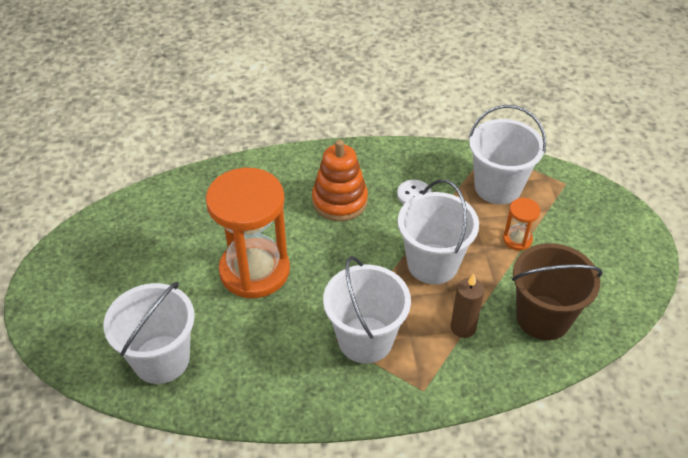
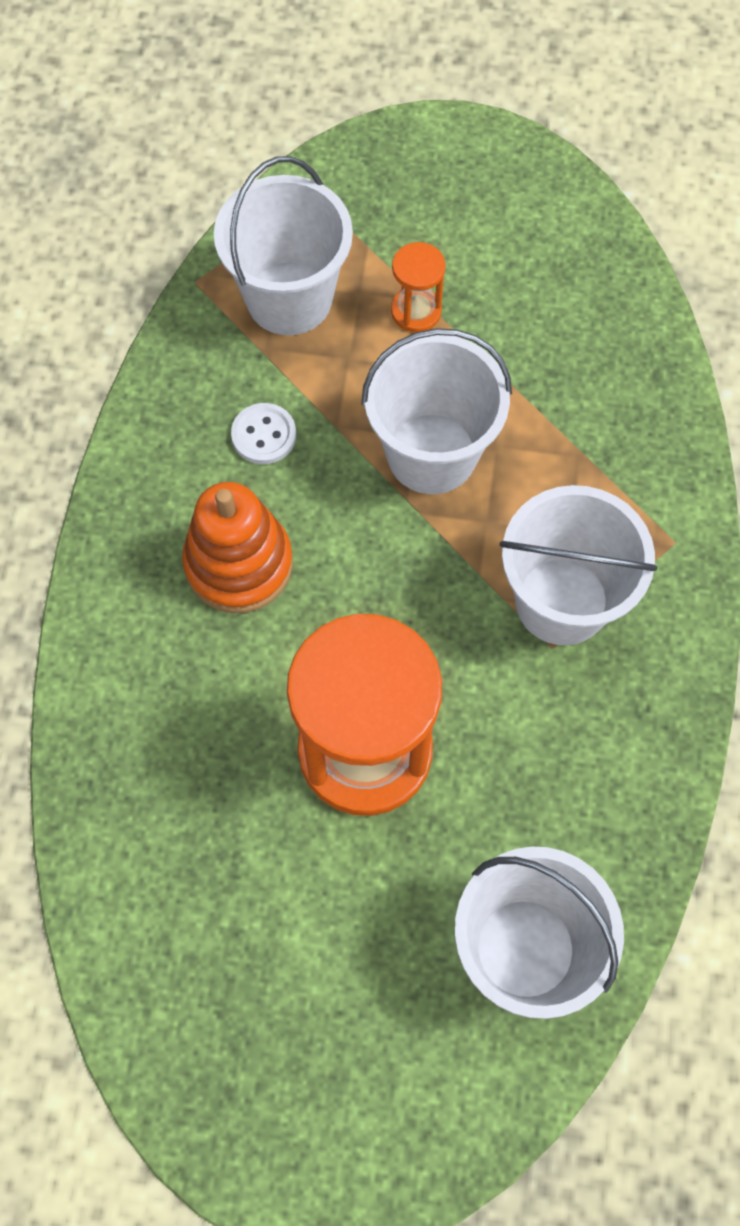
camera: 75 degrees left, 20 degrees up
(463, 327) = (572, 450): brown candle -> none
(543, 317) = (580, 332): brown bucket -> none

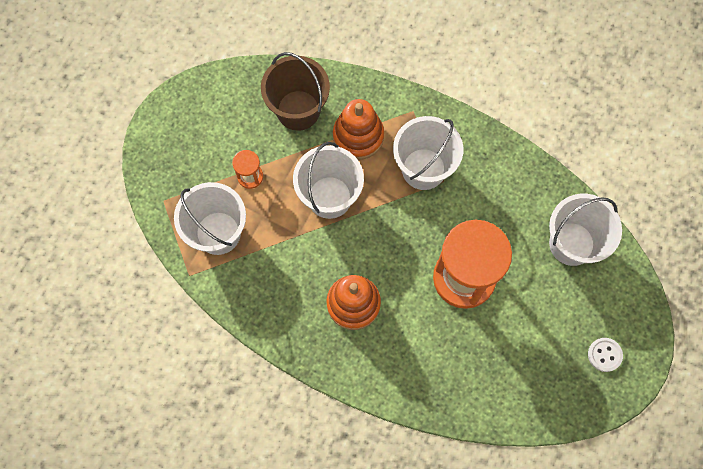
camera: 70 degrees left, 5 degrees up
(264, 435) = (290, 270): white button -> white button (604, 355)
(576, 462) = (358, 136): none -> orange stacking toy
(580, 344) = (298, 110): none -> brown bucket

